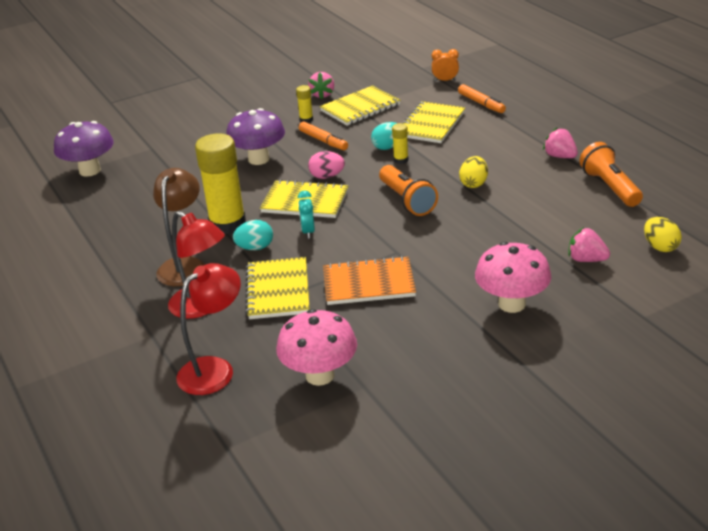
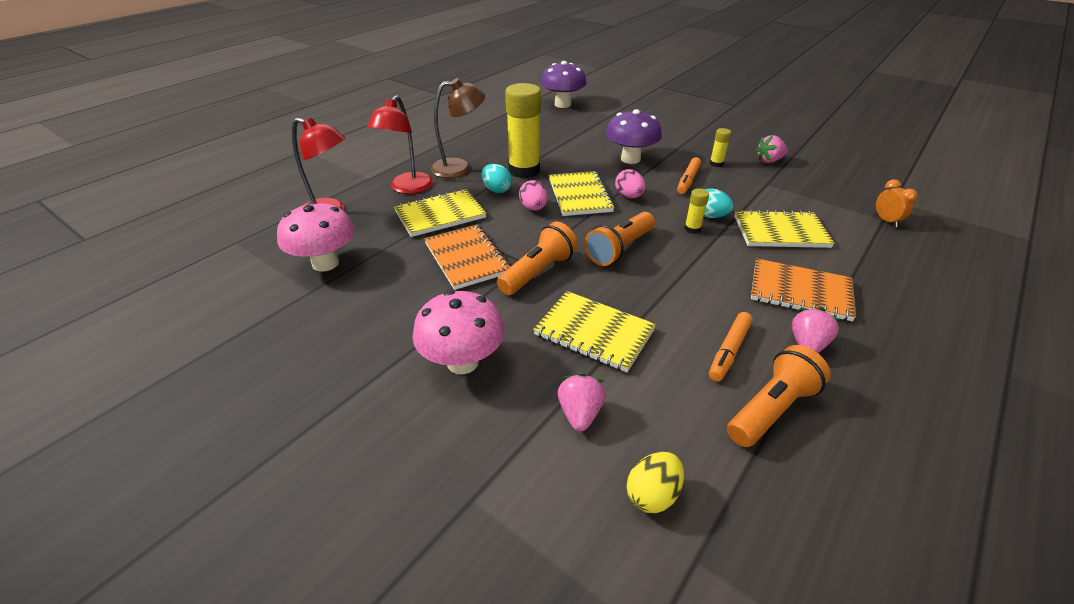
camera: 65 degrees right, 5 degrees up
(308, 232) = (533, 208): turquoise clock -> pink egg
(360, 108) = (767, 185): yellow notebook -> yellow notebook (594, 333)
(415, 247) = (538, 272): none -> orange flashlight
(473, 183) = (685, 286): yellow egg -> none
(481, 103) = (865, 256): orange marker -> orange marker (729, 351)
(506, 141) = (800, 292): none -> orange notebook

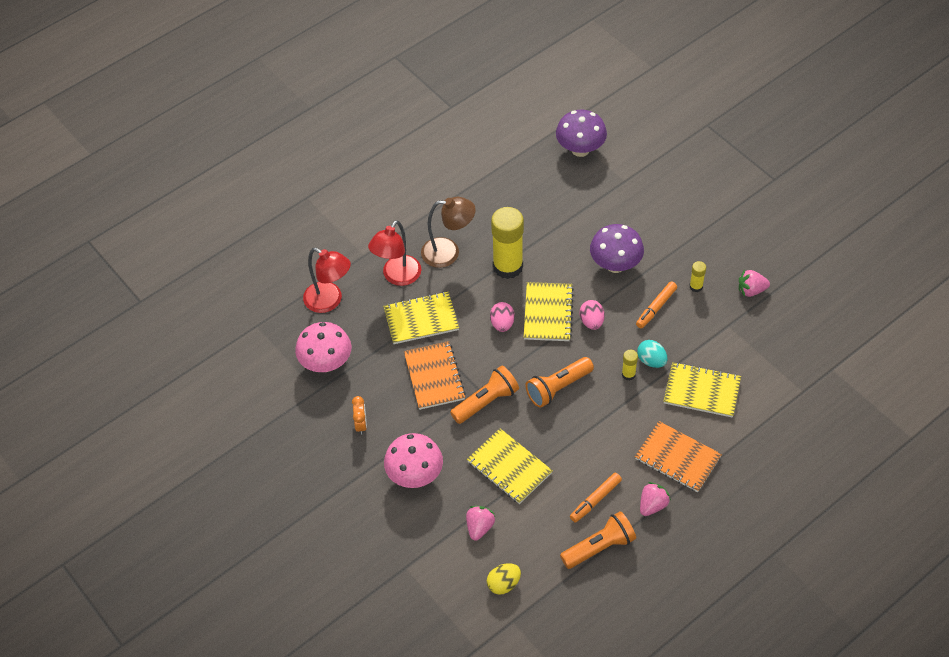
camera: 15 degrees right, 15 degrees up
(497, 190) = (476, 292): turquoise egg -> none
(886, 221) = (803, 394): orange clock -> orange clock (361, 425)

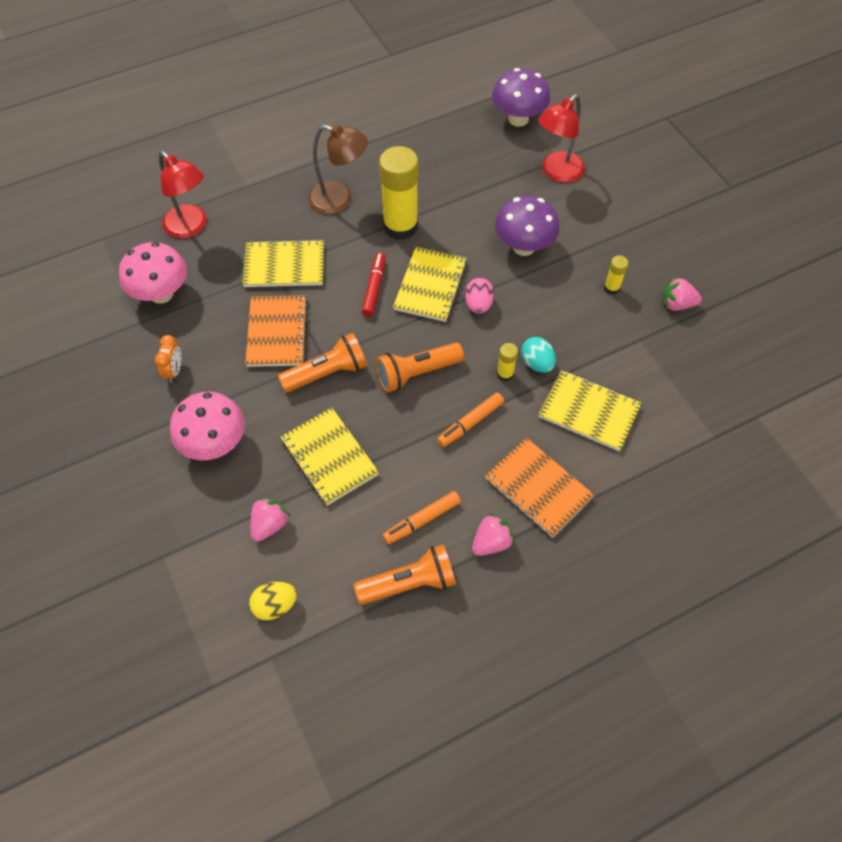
camera: 10 degrees right, 5 degrees up
(397, 277) = (274, 215): red lamp -> red lamp (557, 172)
(502, 324) = (374, 288): pink egg -> red marker
(656, 308) = (558, 303): orange marker -> orange marker (470, 423)

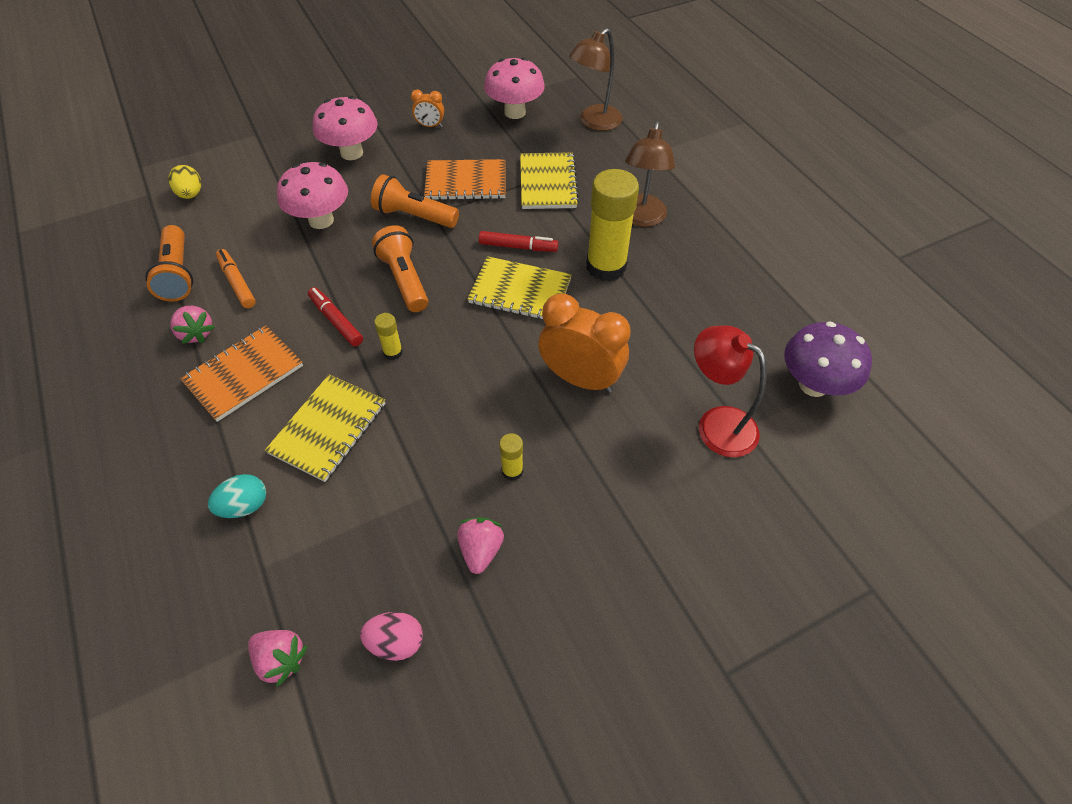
camera: 90 degrees right, 5 degrees down
(191, 227) = (594, 122): red lamp -> brown lamp
(269, 525) = (265, 188): pink strawberry -> pink strawberry (281, 659)
(327, 373) = (414, 216): orange flashlight -> orange flashlight turned 135 degrees clockwise
(329, 457) = (321, 220): yellow notebook -> pink mushroom
(470, 423) = (336, 321): orange marker -> red marker
(478, 305) = (491, 332): pink egg -> pink egg (396, 642)
(523, 247) = (580, 379): purple mushroom -> orange clock
(537, 363) = (403, 382): turquoise egg -> turquoise egg (245, 506)

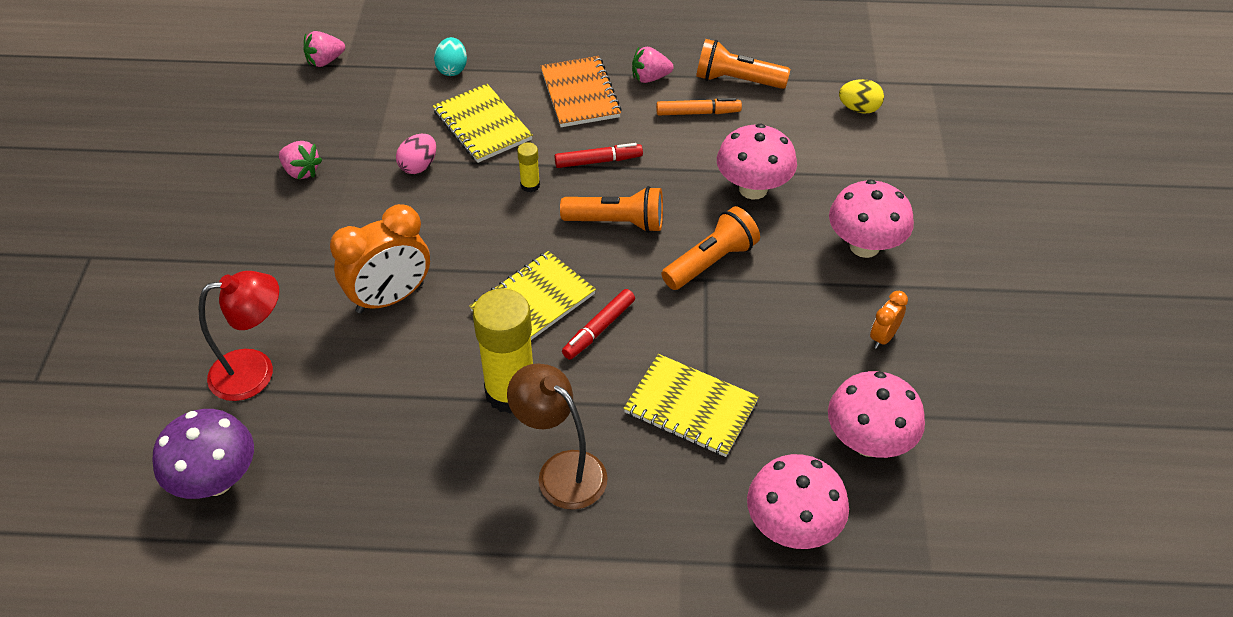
camera: 120 degrees right, 5 degrees down
(396, 642) = (283, 110): pink egg -> pink egg (418, 166)
(466, 182) = (743, 328): orange notebook -> none
(512, 471) = (345, 214): yellow glue stick -> none
(594, 122) = (792, 527): brown lamp -> pink mushroom

